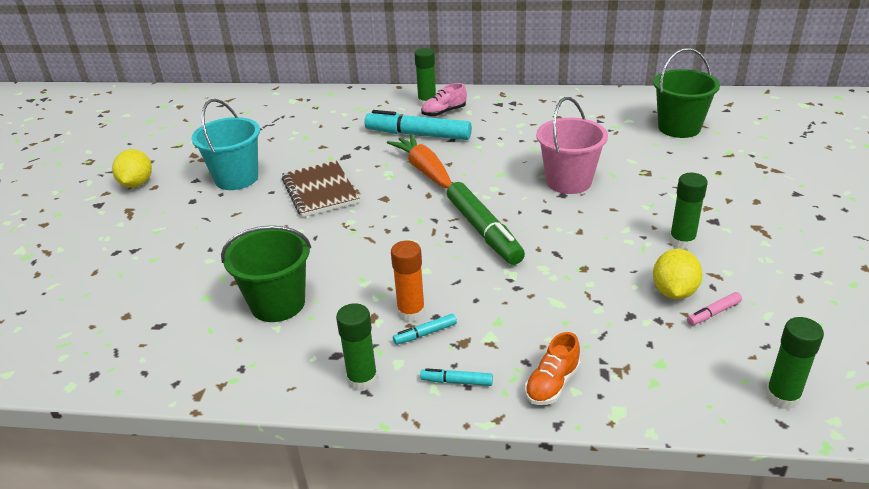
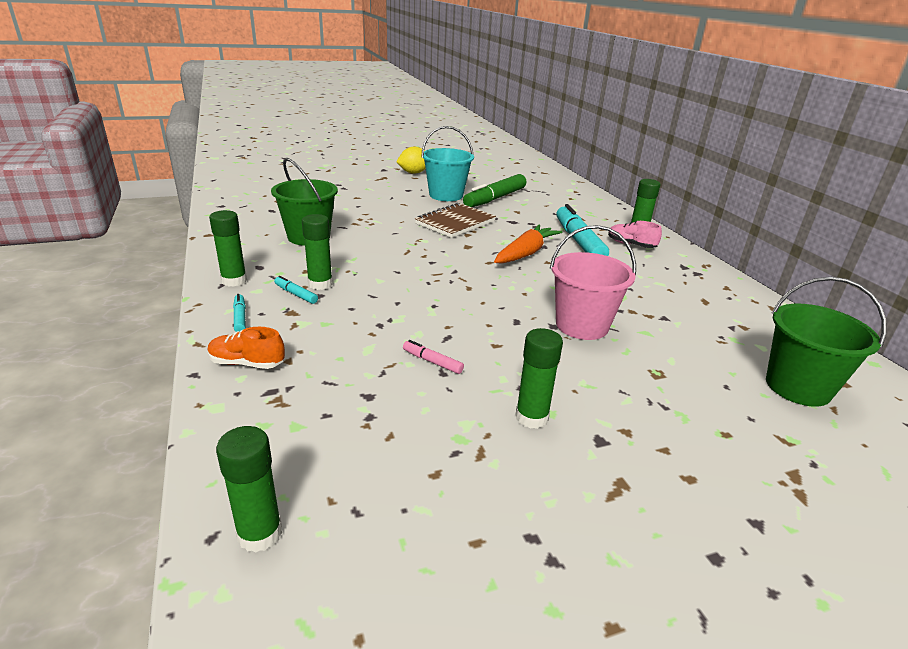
camera: 60 degrees right, 5 degrees down
(411, 312) = (320, 284): orange glue stick -> green glue stick
(483, 231) = (454, 295): green marker -> green marker (495, 198)
(674, 292) = (426, 421): yellow lemon -> none
(713, 313) = (401, 457): pink marker -> pink marker (432, 362)

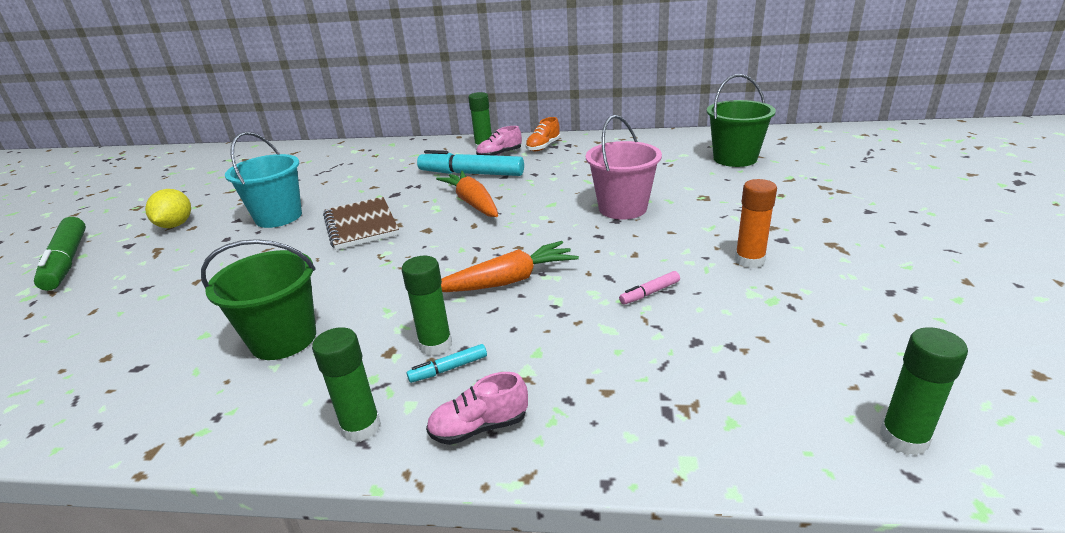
camera: 60 degrees left, 0 degrees up
(240, 317) = (479, 427): turquoise marker -> pink shoe
(247, 363) = (600, 428): orange shoe -> orange shoe (543, 147)
(413, 293) = (508, 281): none -> orange carrot
(495, 198) = (326, 191): green marker -> green marker (67, 261)
(531, 417) = (749, 260): green glue stick -> orange glue stick

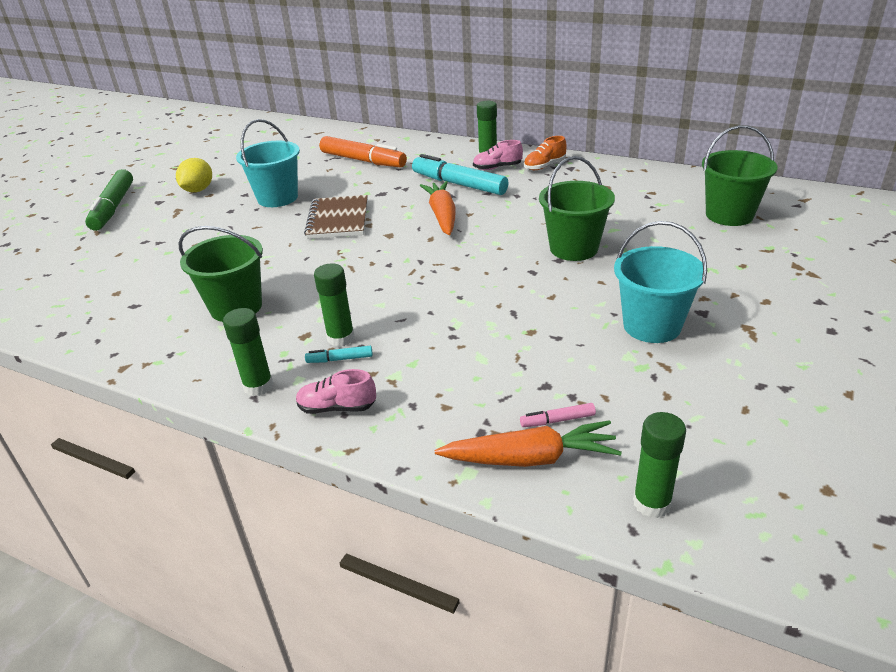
camera: 20 degrees right, 5 degrees up
(357, 169) = (363, 160): none -> orange marker
(508, 281) = (427, 297): orange carrot -> orange carrot (530, 458)
(622, 208) = (573, 248): pink bucket -> green bucket
(649, 293) = (538, 335): pink marker -> pink marker (557, 420)
(749, 260) = (652, 326): orange glue stick -> turquoise bucket

